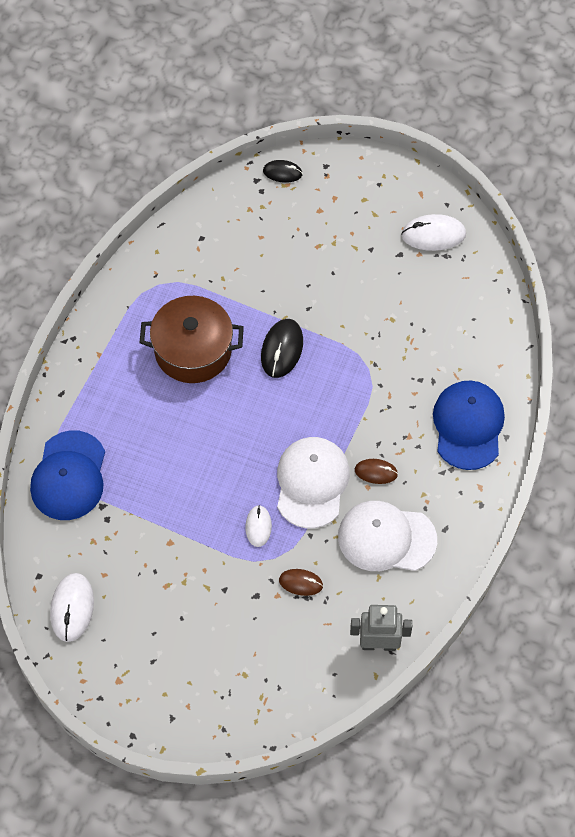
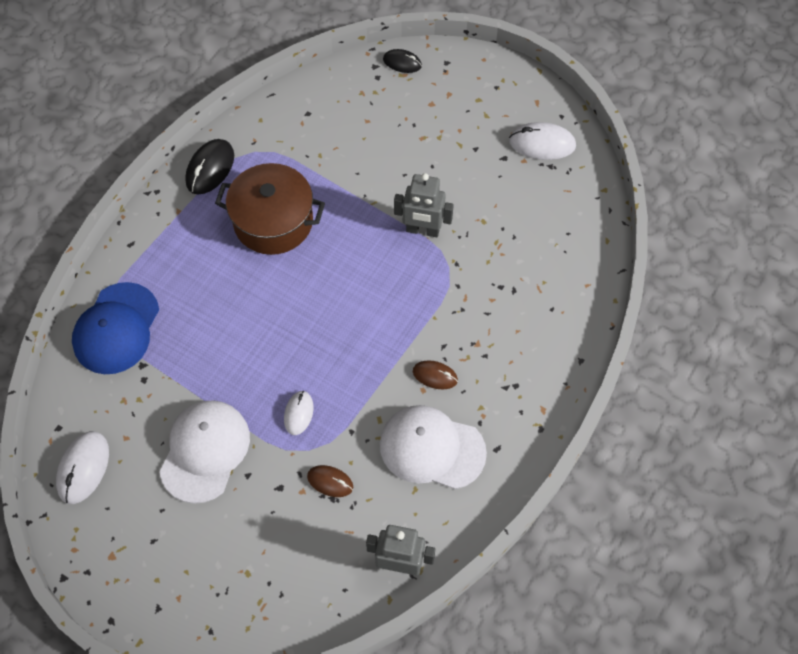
camera: 10 degrees right, 0 degrees up
(282, 349) = (363, 234): black mouse -> black mouse (210, 168)
(311, 483) = (365, 376): white cap -> white cap (205, 451)
(337, 337) = (422, 230): none -> grey robot
(468, 426) = (542, 342): blue cap -> none

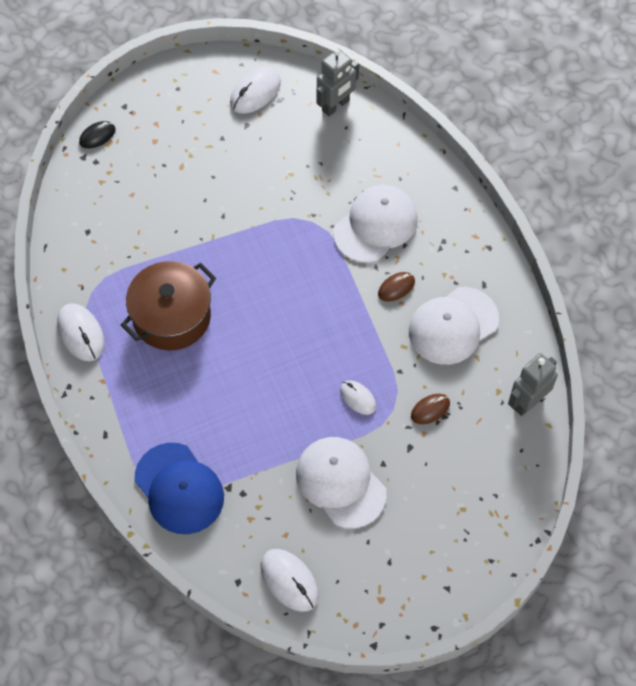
camera: 55 degrees left, 0 degrees up
(210, 168) = (80, 333): black mouse -> white mouse
(422, 230) = (266, 219): grey robot -> grey robot (336, 106)
(486, 319) = (375, 225): none -> white cap

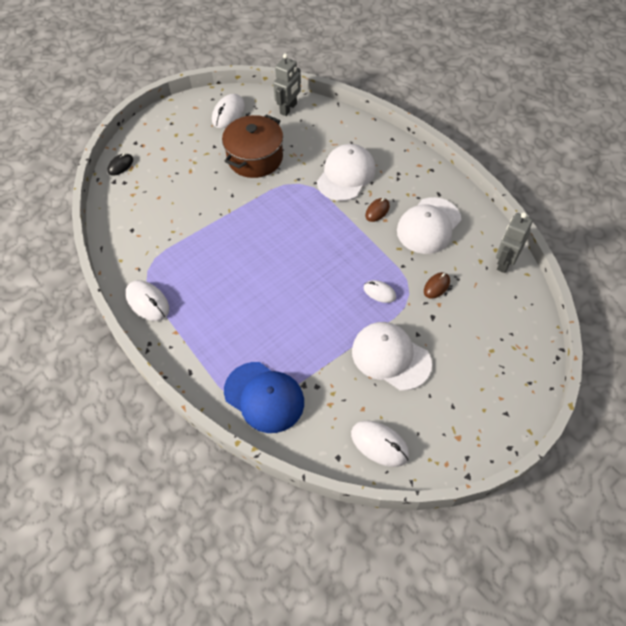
camera: 15 degrees left, 5 degrees down
(171, 317) = (216, 272): brown pot -> brown pot (255, 158)

